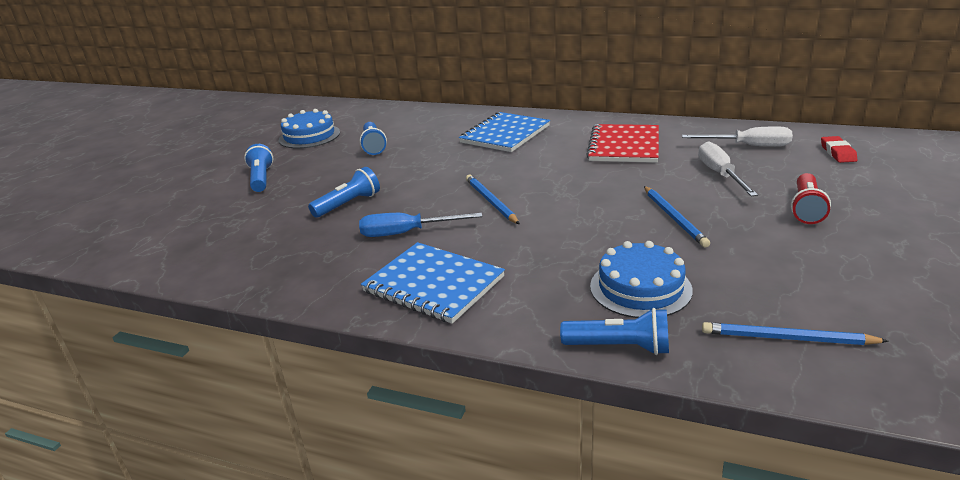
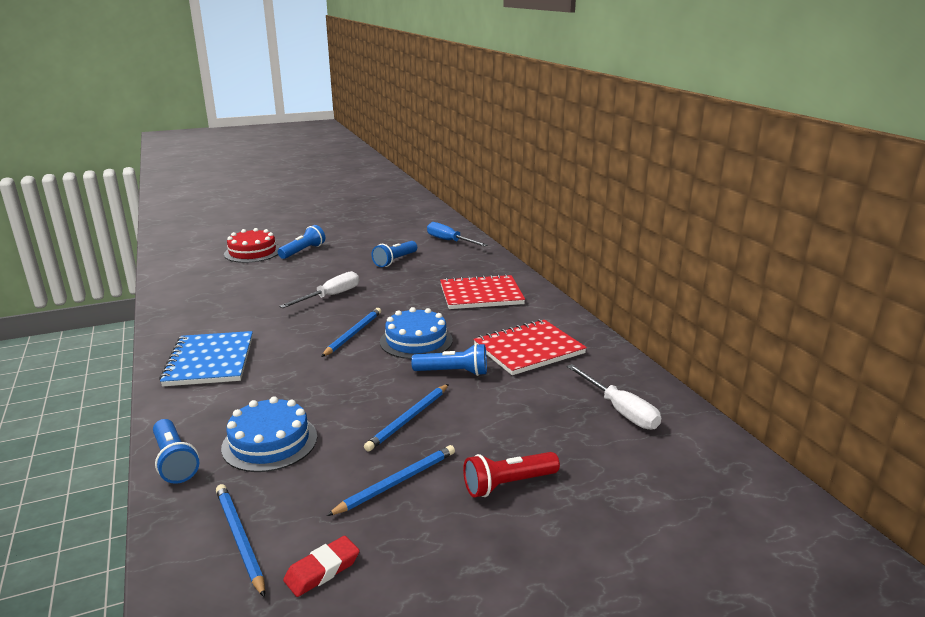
camera: 45 degrees right, 5 degrees down
(205, 203) = (252, 252): none -> red cake
(309, 136) = (384, 236): blue cake -> blue cake (416, 341)
(348, 204) = (295, 290): blue flashlight -> blue flashlight (453, 372)
(406, 233) = (273, 324): blue screwdriver -> blue screwdriver (449, 241)
(505, 134) = (481, 294): blue notebook -> red notebook
(720, 174) = (529, 414): white screwdriver -> white screwdriver (330, 296)
(764, 248) = (396, 482): none -> blue pencil
(837, 153) = (681, 469): red eraser -> red eraser (322, 570)

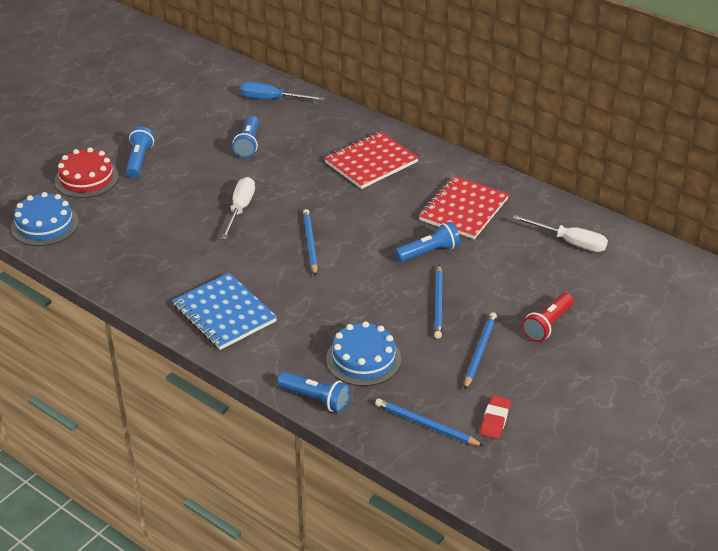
camera: 30 degrees left, 15 degrees up
(416, 341) = (369, 232): blue cake -> blue cake (45, 225)

